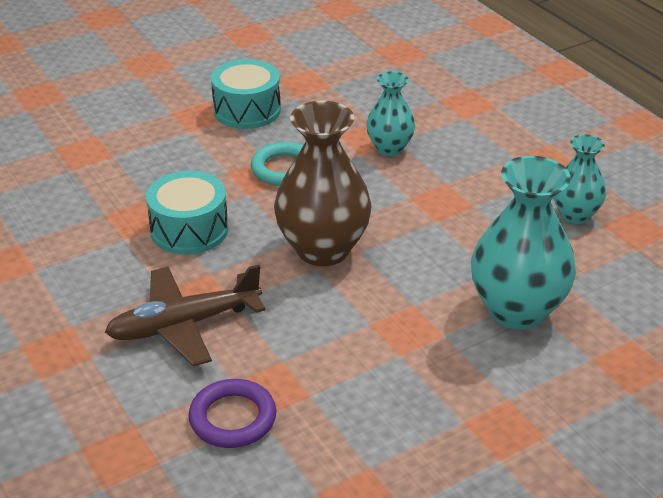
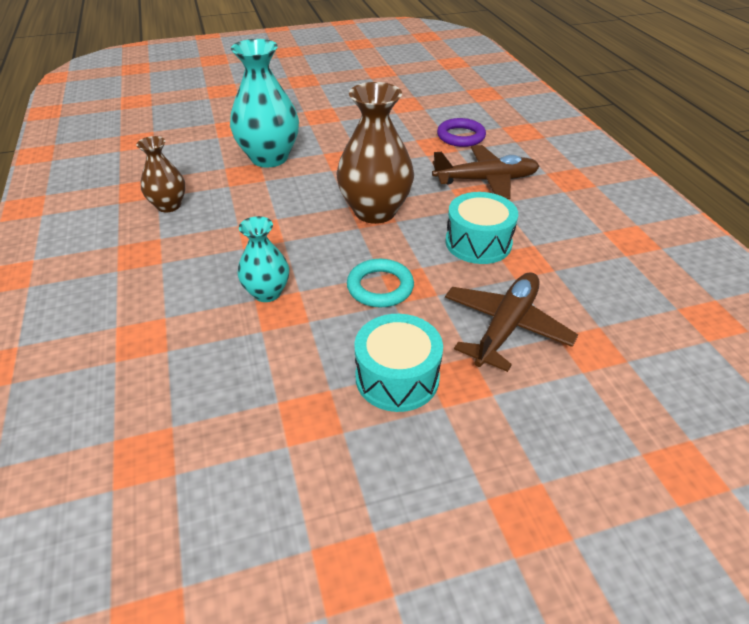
camera: 165 degrees left, 5 degrees up
(159, 156) = (506, 327): none -> brown plane
(575, 215) = (169, 205): turquoise vase -> brown vase

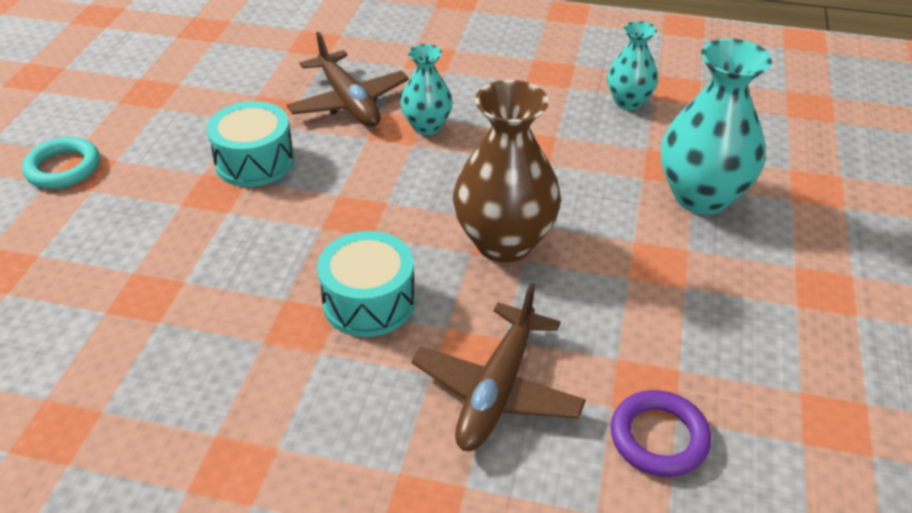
camera: 120 degrees right, 0 degrees up
(169, 205) = (628, 102): brown vase -> turquoise vase
(380, 287) = (369, 194): turquoise ring -> turquoise ring (63, 168)
(506, 327) = (233, 252): brown plane -> brown plane (348, 102)

